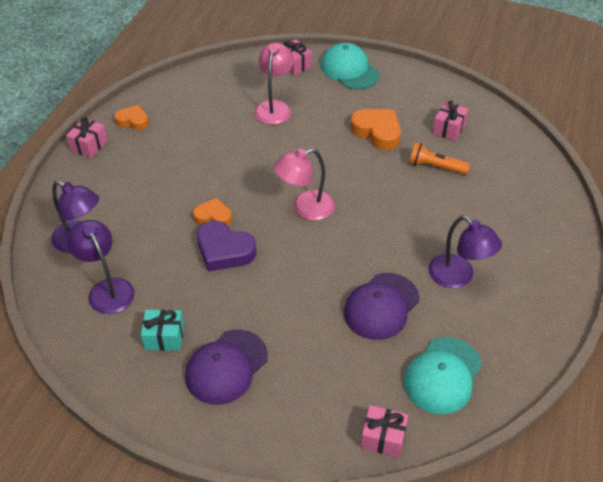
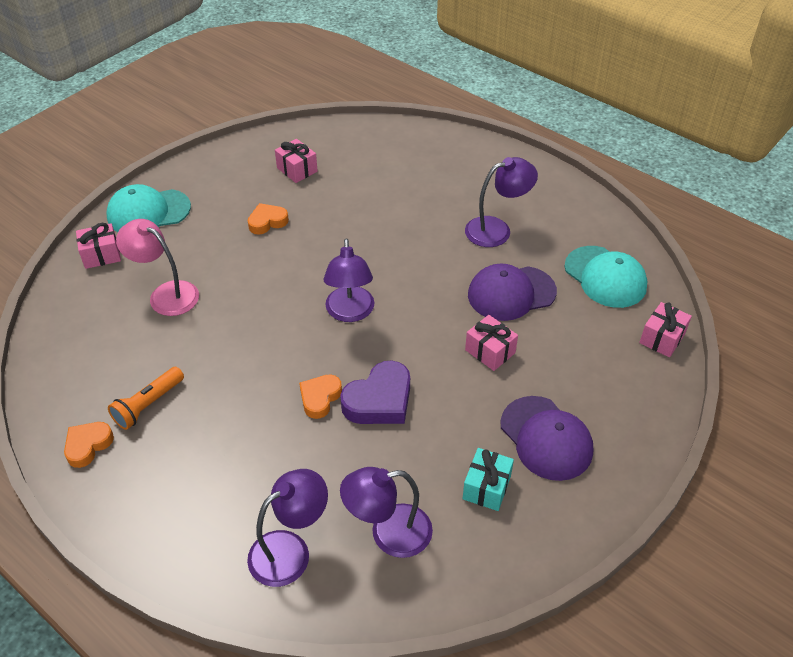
camera: 70 degrees left, 0 degrees up
(89, 146) = (105, 509): pink gift -> pink gift (490, 351)
(305, 208) = (350, 313): pink lamp -> purple lamp
(377, 132) = (267, 222): orange heart -> orange heart, size x0.63
(381, 306) = (511, 293): purple cap -> purple cap turned 105 degrees clockwise
(435, 167) = (346, 197): orange flashlight -> orange flashlight (148, 405)

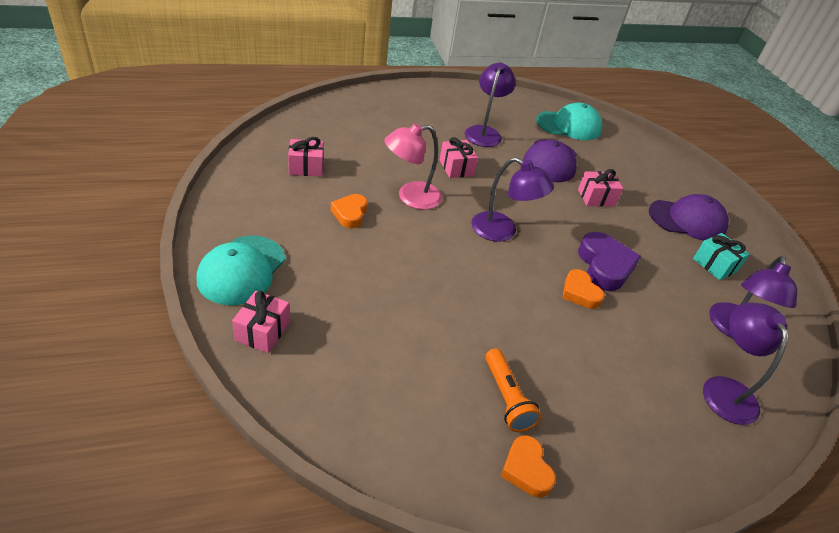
camera: 60 degrees left, 5 degrees down
(166, 294) = (372, 315): pink lamp -> pink lamp (410, 197)
(662, 338) = (636, 139): pink gift -> pink gift (456, 168)

